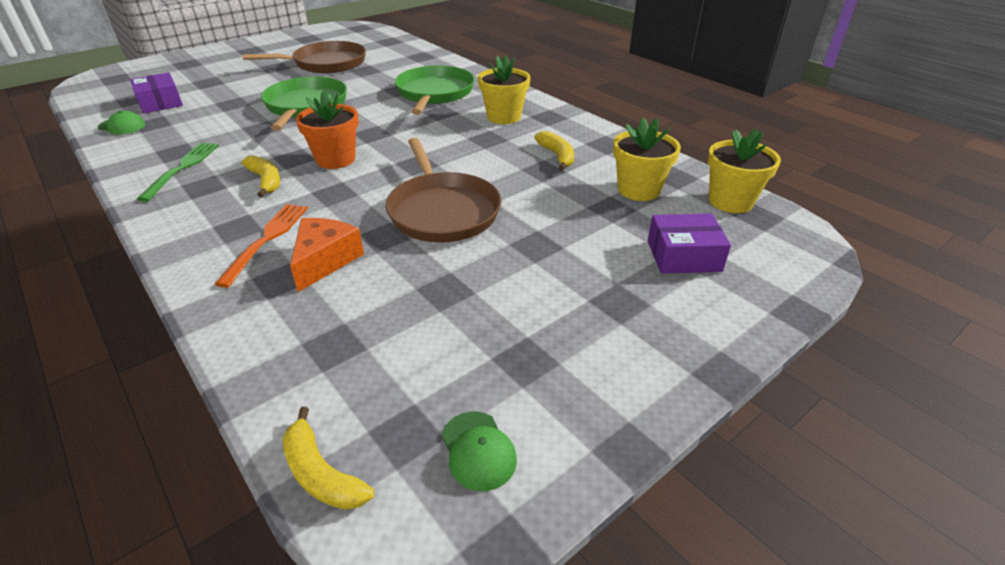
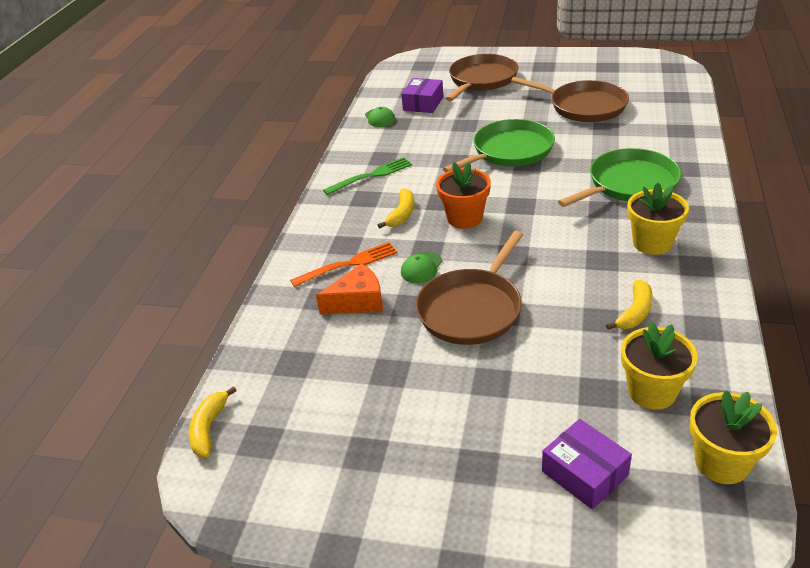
camera: 55 degrees right, 0 degrees up
(201, 72) = (481, 80): none -> brown pan
(478, 450) = (275, 479): green cap -> green cap (421, 267)

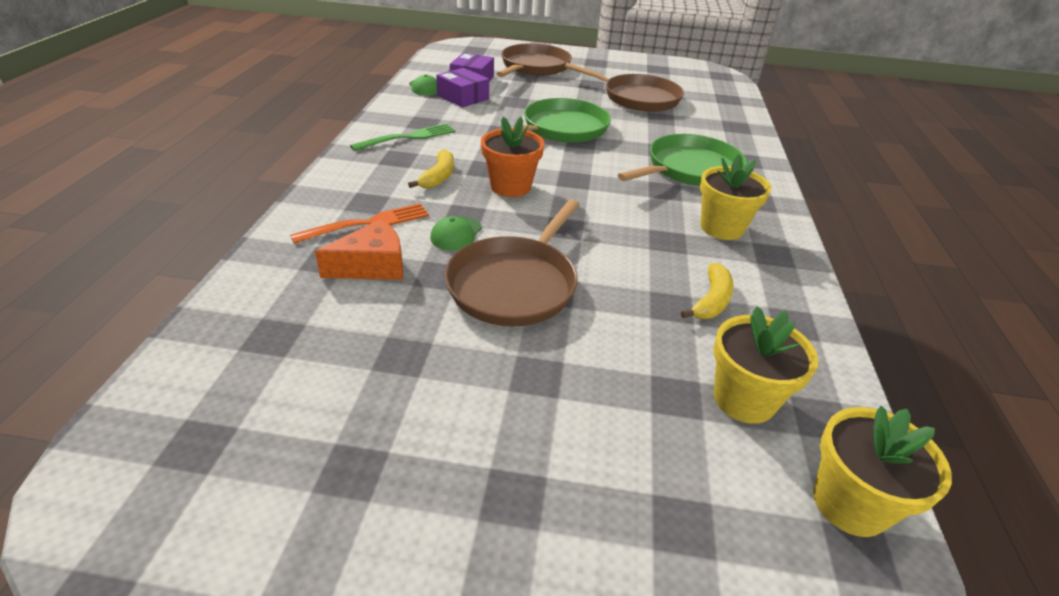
camera: 10 degrees left, 0 degrees up
(209, 428) = (123, 422): yellow banana -> none
(584, 473) = (667, 513): purple box -> purple box (463, 97)

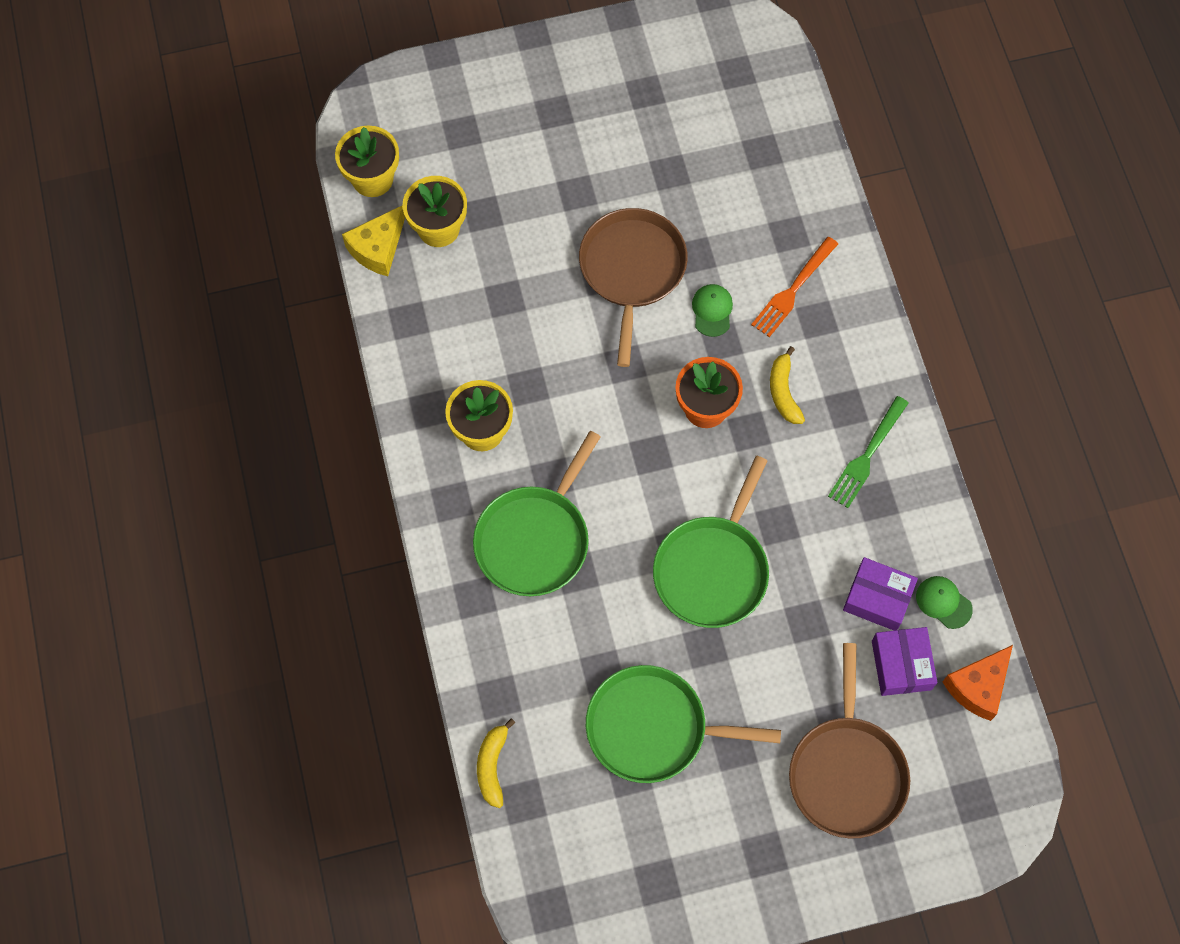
camera: 160 degrees right, 30 degrees up
(372, 266) = (750, 242): orange cheese -> orange cheese (978, 686)
(637, 98) = (653, 728): brown pan -> green pan
(711, 301) = (475, 318): yellow banana -> yellow banana (492, 766)
(836, 405) = (377, 248): none -> yellow cheese

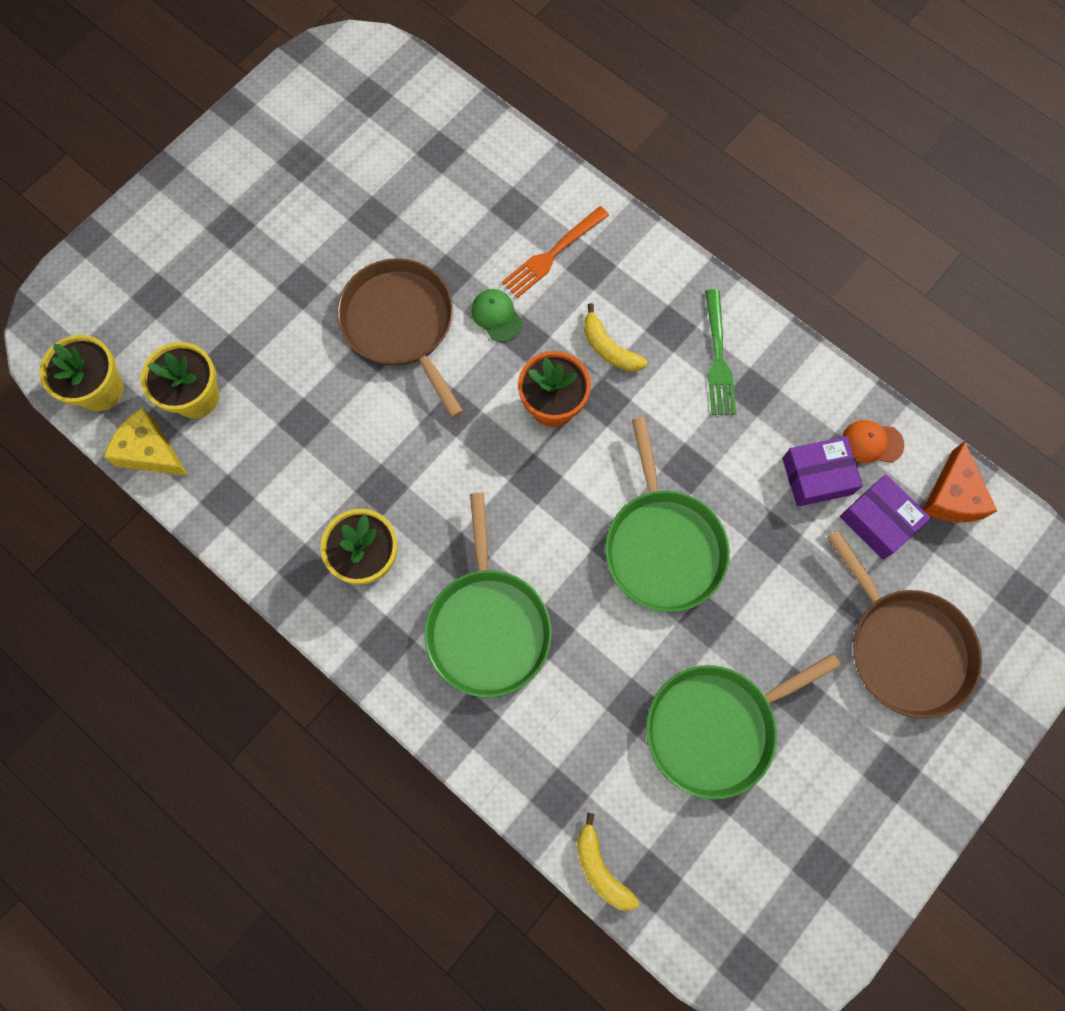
camera: 35 degrees left, 5 degrees up
(377, 248) = (150, 451): yellow cheese -> yellow cheese turned 120 degrees clockwise
(793, 290) = (553, 254): orange fork -> orange fork turned 45 degrees clockwise
(943, 602) = (872, 442): green cap -> orange cap

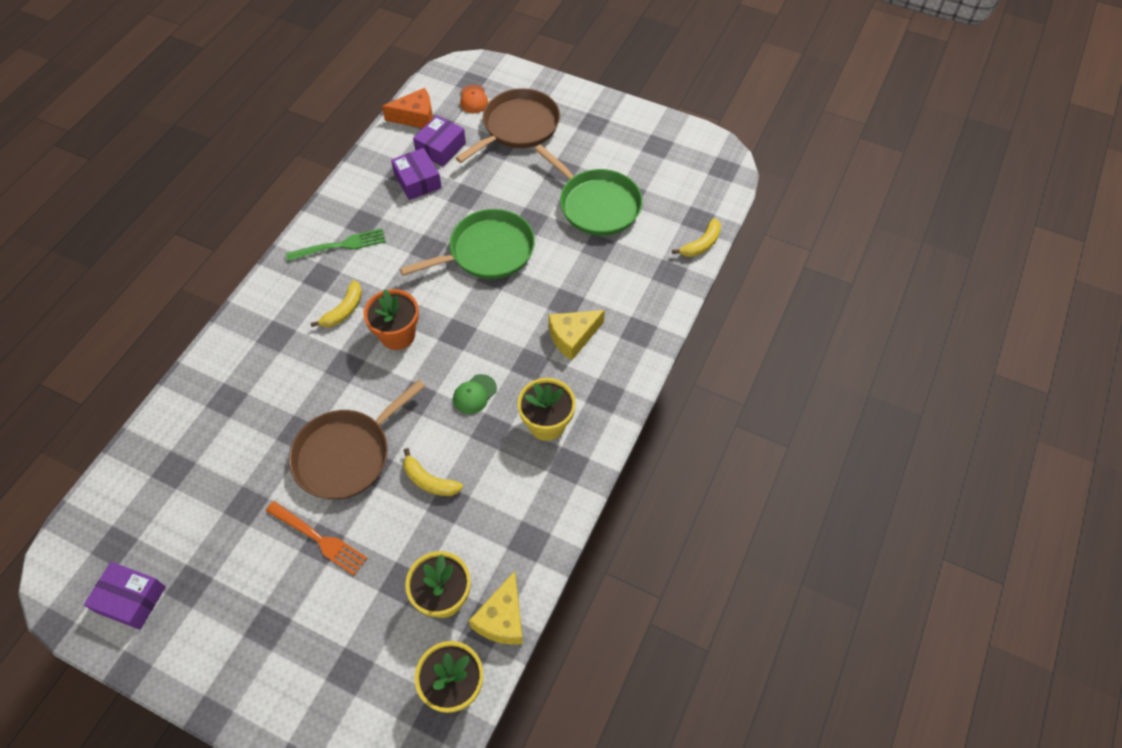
camera: 105 degrees left, 15 degrees down
(304, 110) = (131, 599): none -> purple box
(338, 407) = (429, 481): none -> yellow banana
(488, 626) = (573, 337): green pan -> yellow cheese
(497, 316) = (328, 388): green cap -> green cap (474, 394)
(553, 254) = (267, 363): orange fork -> orange fork (319, 539)
(872, 442) = (388, 158): orange cap -> orange cap (473, 99)

